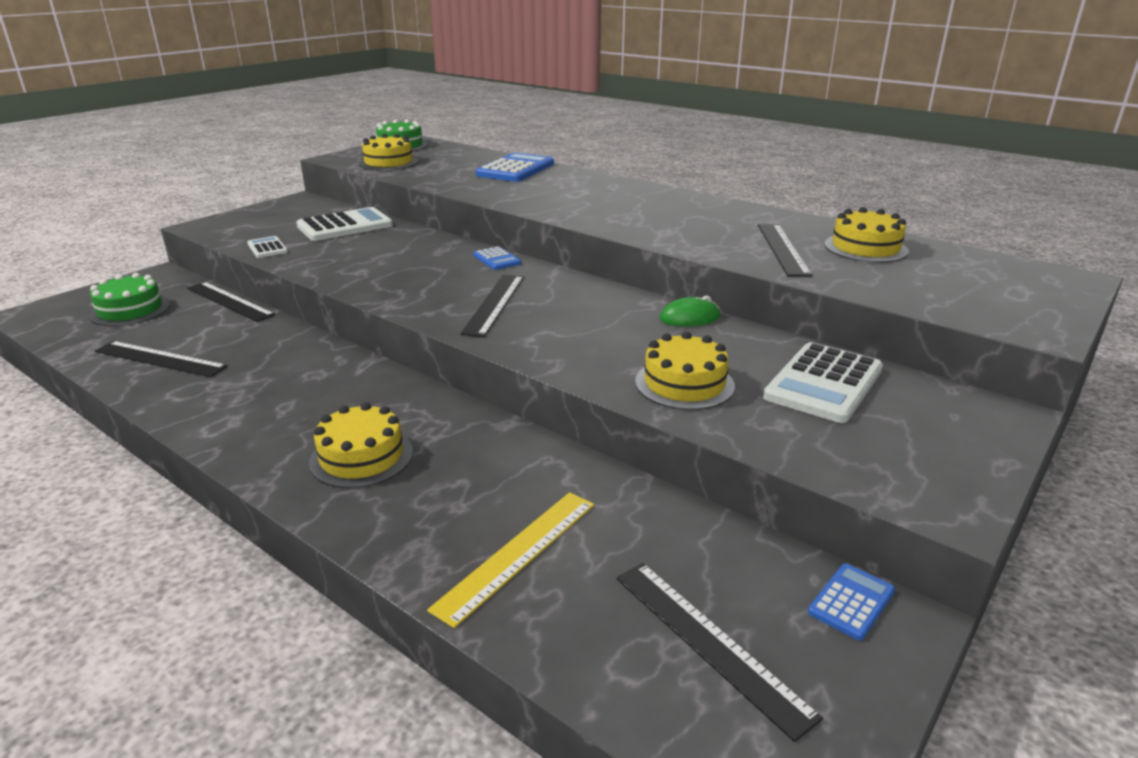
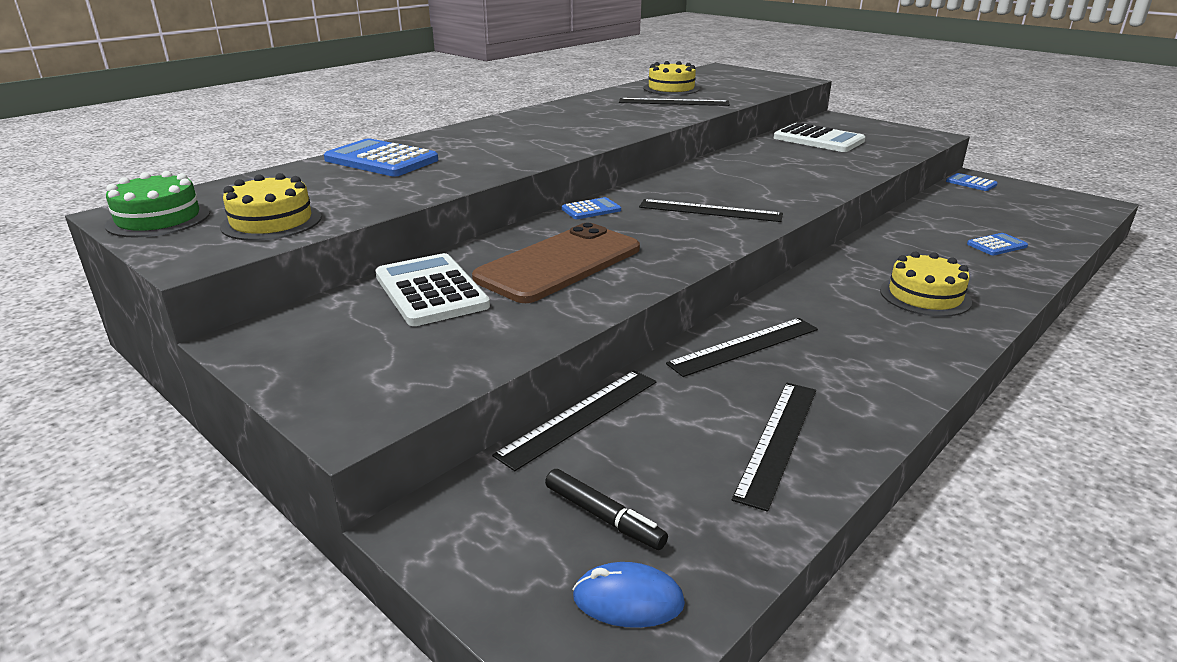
camera: 85 degrees left, 0 degrees up
(65, 317) = (628, 600): none -> blue mouse
(130, 310) = (604, 517): green cake -> black marker
(267, 248) = (511, 338): white calculator -> none
(378, 254) = (559, 263): none -> brown phone
(517, 554) = (996, 245): yellow ruler -> blue calculator
(684, 384) = (835, 165): yellow cake -> none
(689, 318) = (728, 157): green mouse -> none
(709, 642) = (1025, 209): black ruler -> black ruler (744, 346)

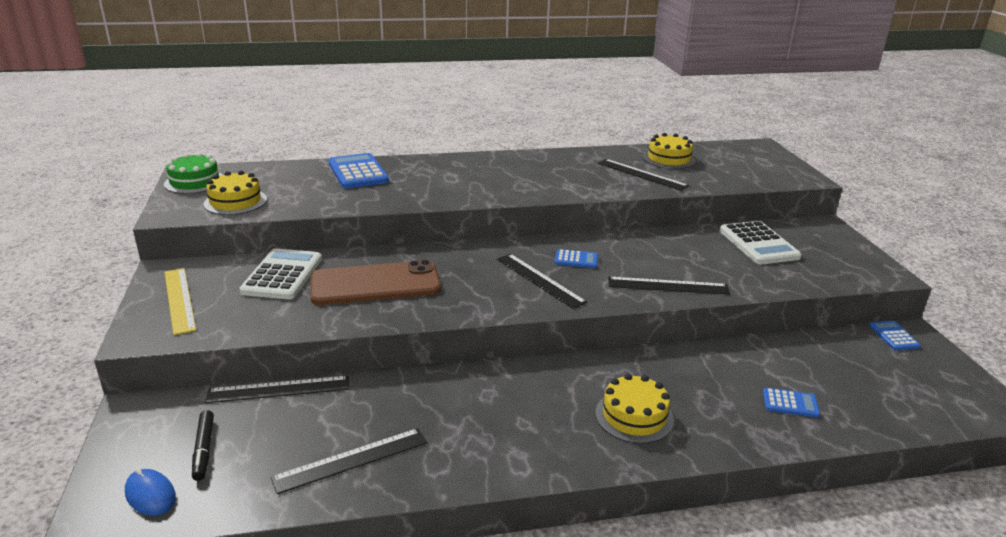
camera: 35 degrees right, 0 degrees up
(334, 361) = (179, 300): none -> yellow ruler
(591, 209) = (463, 250): blue calculator -> blue calculator (576, 259)
(744, 346) = (438, 392): black ruler -> black ruler (668, 286)

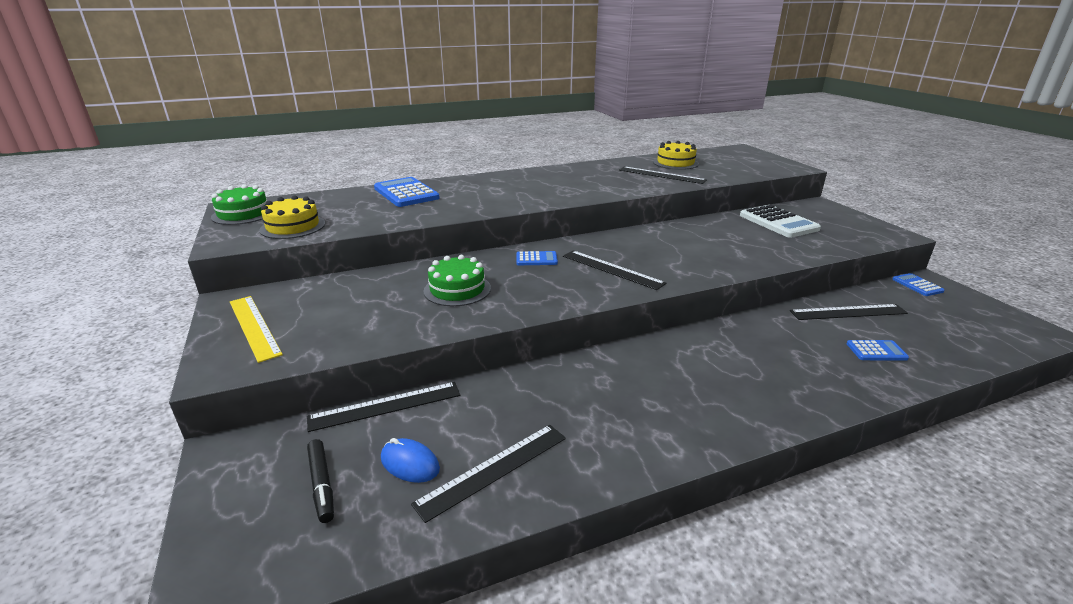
camera: 10 degrees left, 0 degrees up
(150, 495) = (271, 550): blue mouse -> blue mouse (410, 463)
(282, 275) = (358, 291): white calculator -> none
(375, 284) = (457, 289): brown phone -> green cake
(576, 259) = (634, 249): blue calculator -> blue calculator (536, 259)
(634, 416) = (750, 382): yellow cake -> none
(668, 286) = (727, 262): black ruler -> black ruler (848, 312)

